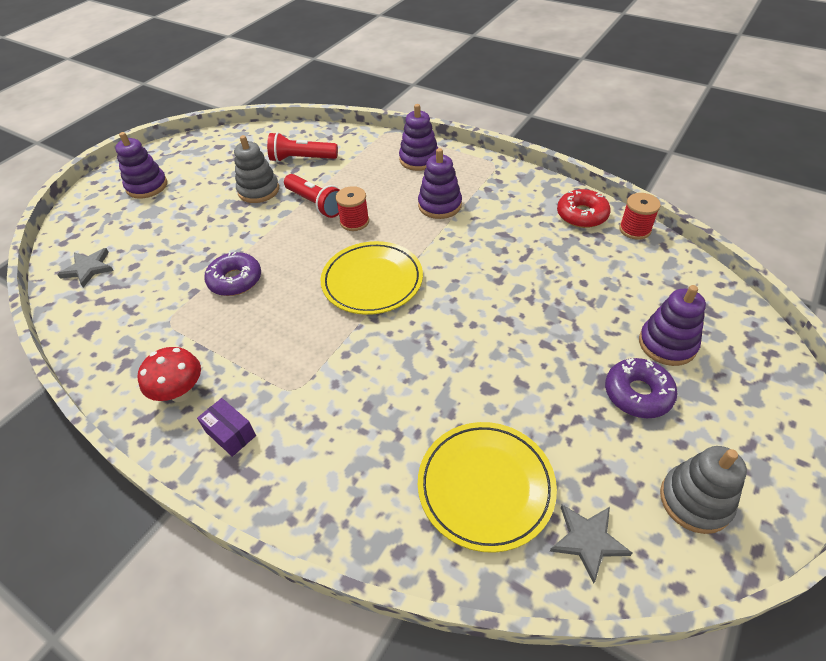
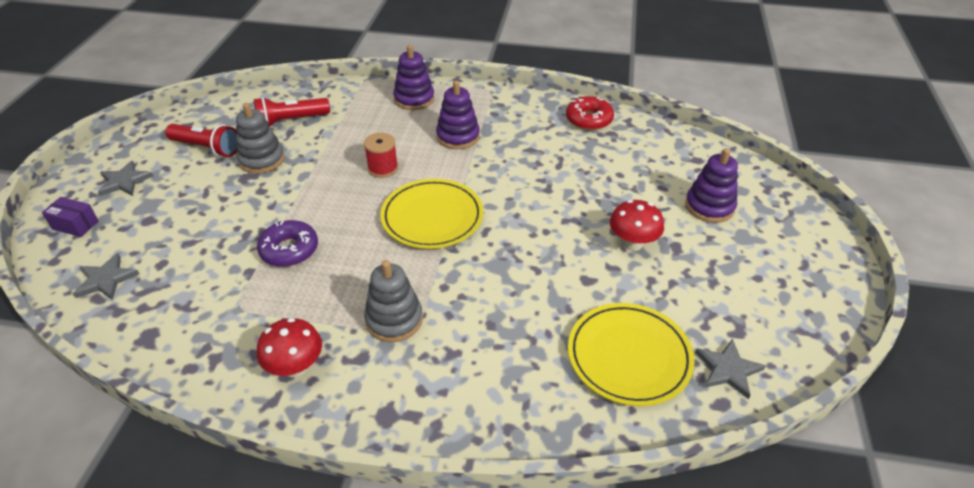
camera: 25 degrees left, 5 degrees down
(147, 186) = (124, 181): purple stacking toy -> grey star
(230, 434) = (372, 388): purple box -> purple box (75, 225)
(316, 204) = (333, 160): red flashlight -> red flashlight (207, 148)
(556, 362) = (632, 243): none -> red mushroom
(635, 229) = (638, 122): red spool -> none
(637, 393) = (707, 250): purple donut -> none
(695, 500) = (787, 315): grey stacking toy -> grey stacking toy (394, 320)

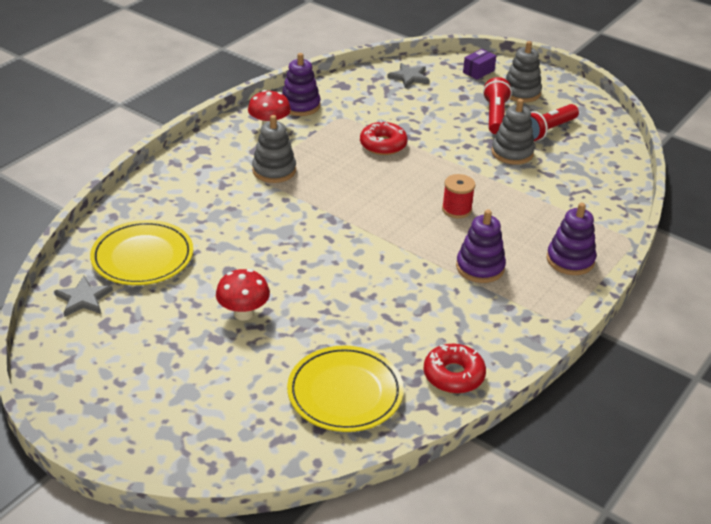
camera: 115 degrees right, 5 degrees down
(124, 181) = (521, 92): grey star -> grey stacking toy
(289, 250) = (383, 145): purple donut -> red donut
(291, 121) = (569, 178): red flashlight -> red flashlight (495, 116)
(432, 217) = (368, 216): yellow plate -> yellow plate (345, 393)
(709, 206) = (244, 392): purple stacking toy -> purple stacking toy (300, 106)

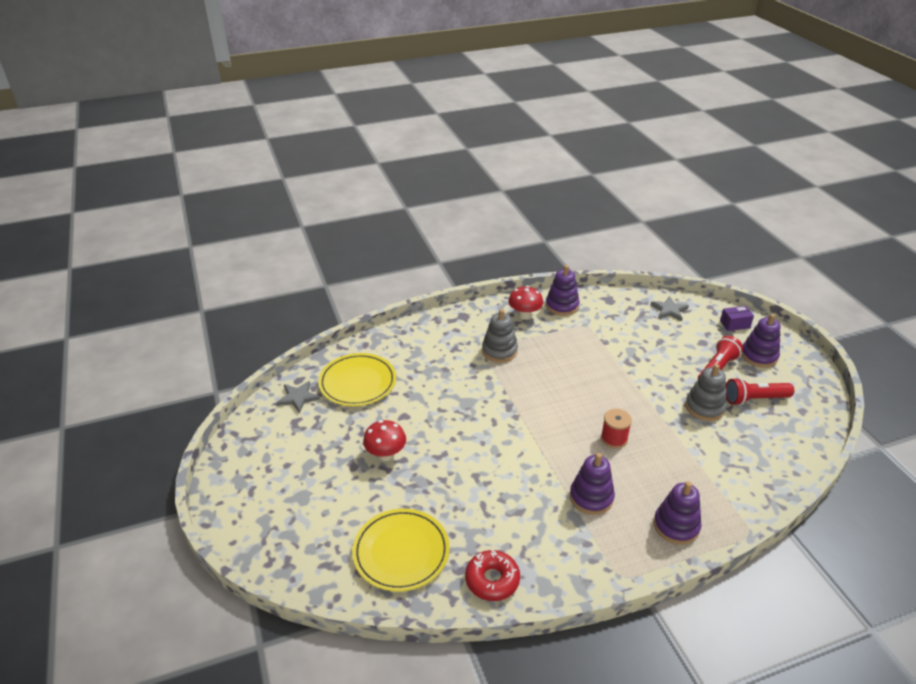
camera: 35 degrees right, 0 degrees up
(383, 145) = (599, 360): red donut -> none
(521, 92) = (759, 356): grey stacking toy -> purple stacking toy

